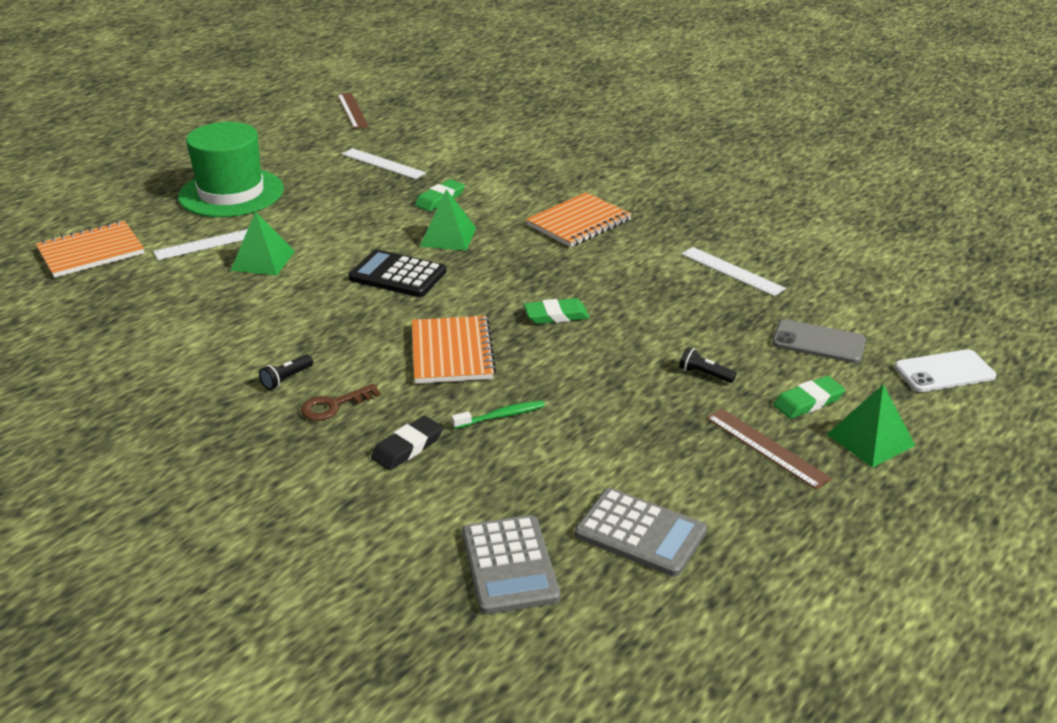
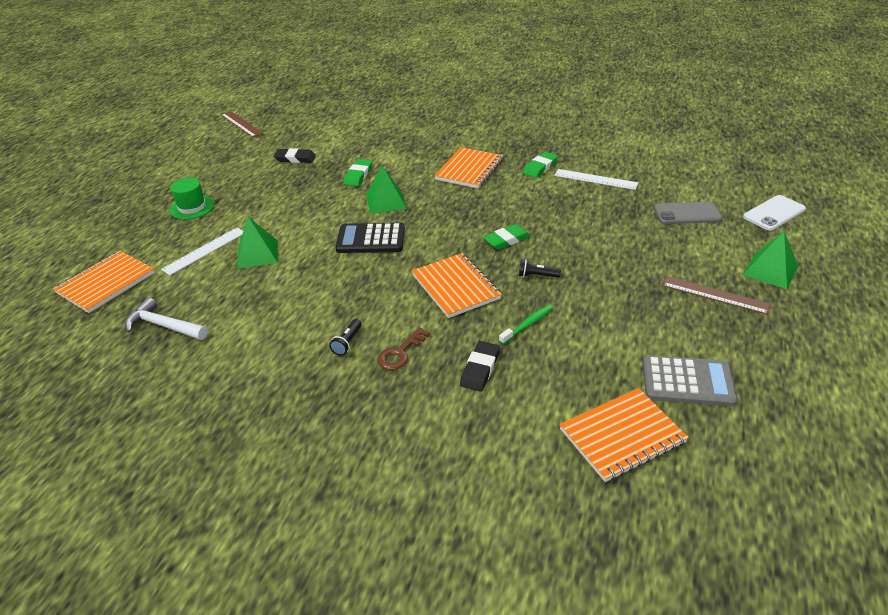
camera: 20 degrees left, 5 degrees up
(116, 310) = (163, 326): none -> white hammer
(231, 193) = (192, 207): green hat -> green hat, size x0.52
(383, 163) = (295, 158): white ruler -> black eraser
(509, 565) = (622, 436): grey calculator -> orange notebook
(704, 374) = (636, 255): black flashlight -> black flashlight (537, 276)
(808, 402) = (714, 256): green eraser -> green eraser (540, 167)

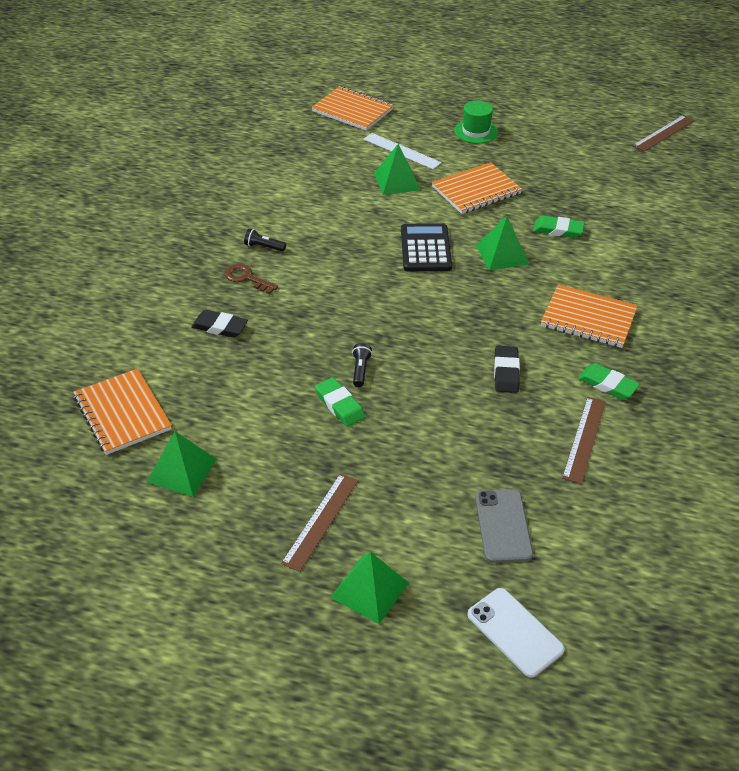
camera: 85 degrees right, 5 degrees up
(163, 326) = (294, 149): white hammer -> none
(295, 158) = (588, 181): black eraser -> black eraser (506, 372)
(456, 287) = (342, 310): orange notebook -> orange notebook (476, 190)
(506, 240) = (429, 348): green eraser -> green eraser (339, 405)
(527, 324) = (279, 360): green toothbrush -> none
(595, 179) = (584, 439): white ruler -> brown ruler
(687, 382) = (182, 470): grey calculator -> green pyramid

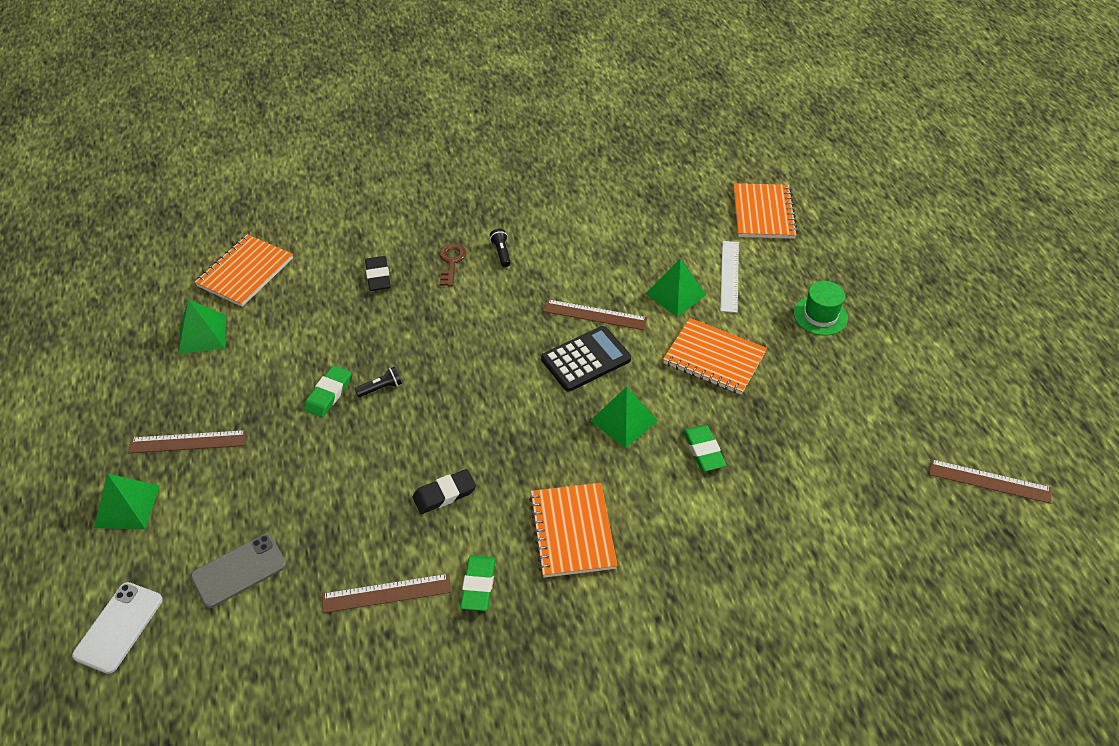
camera: 60 degrees right, 5 degrees up
(382, 226) = (595, 315): none -> brown ruler

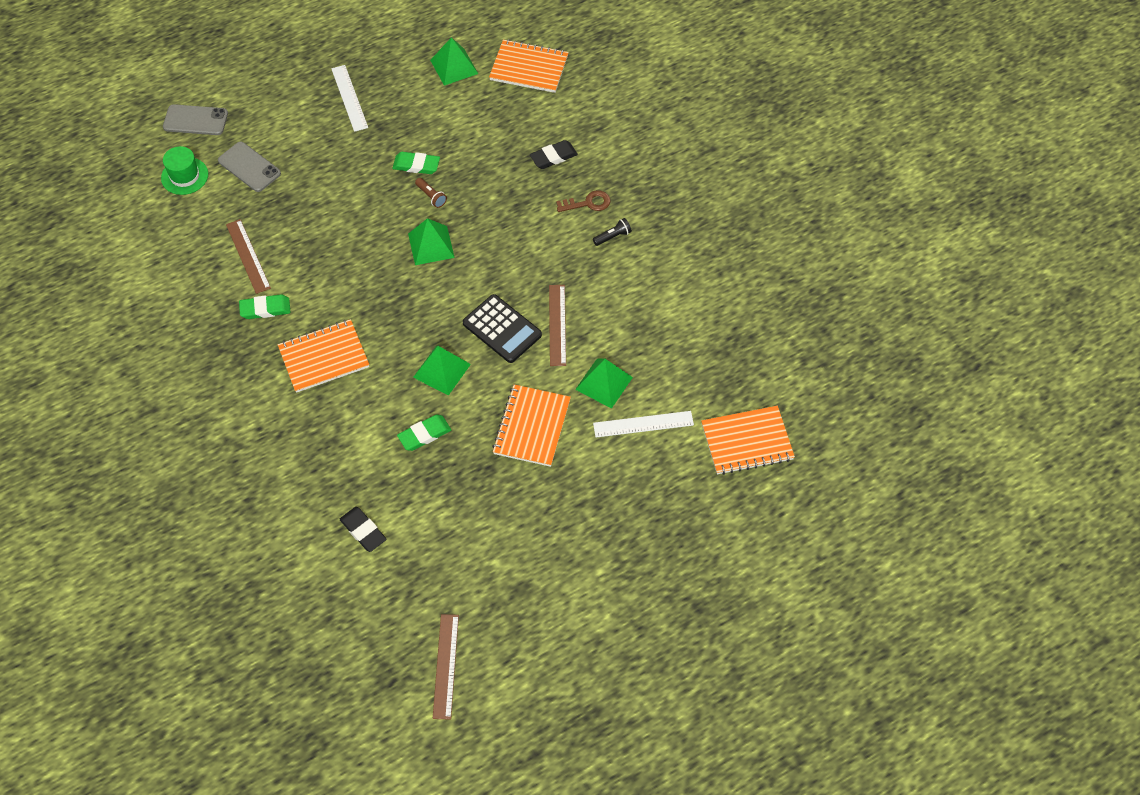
camera: 75 degrees right, 10 degrees up
(119, 627) = (195, 120): white phone -> grey phone
(127, 506) = (287, 86): green pyramid -> green pyramid (431, 245)
(188, 442) = (349, 98): brown ruler -> white ruler
(381, 388) = (431, 196): black flashlight -> brown flashlight
(444, 494) = (339, 267): black eraser -> black eraser (363, 531)
(820, 315) = (613, 509): green hat -> green hat (184, 176)

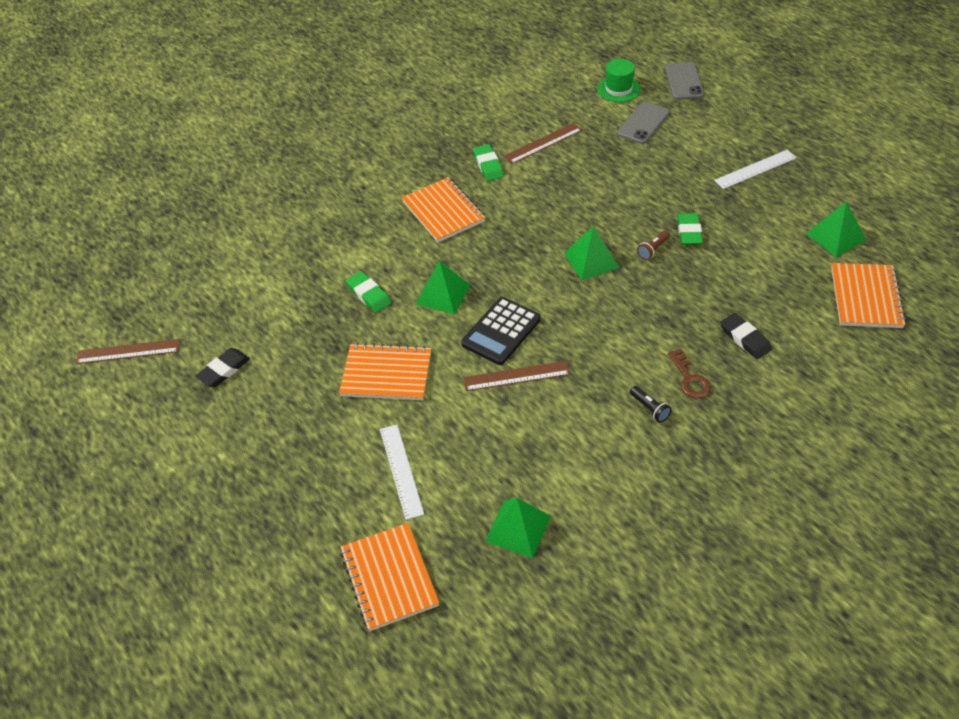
camera: 85 degrees right, 10 degrees down
(363, 531) = (264, 271): black eraser -> black eraser (224, 370)
(604, 383) = (449, 427): green pyramid -> green pyramid (518, 528)

